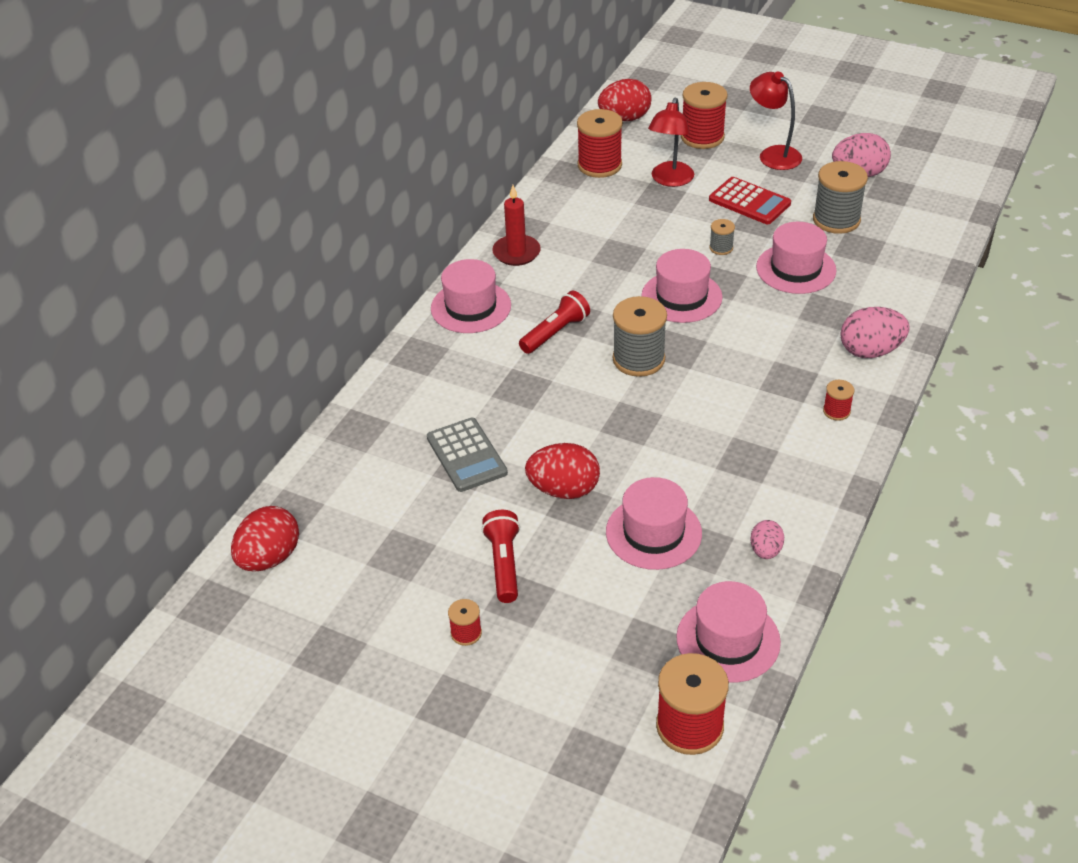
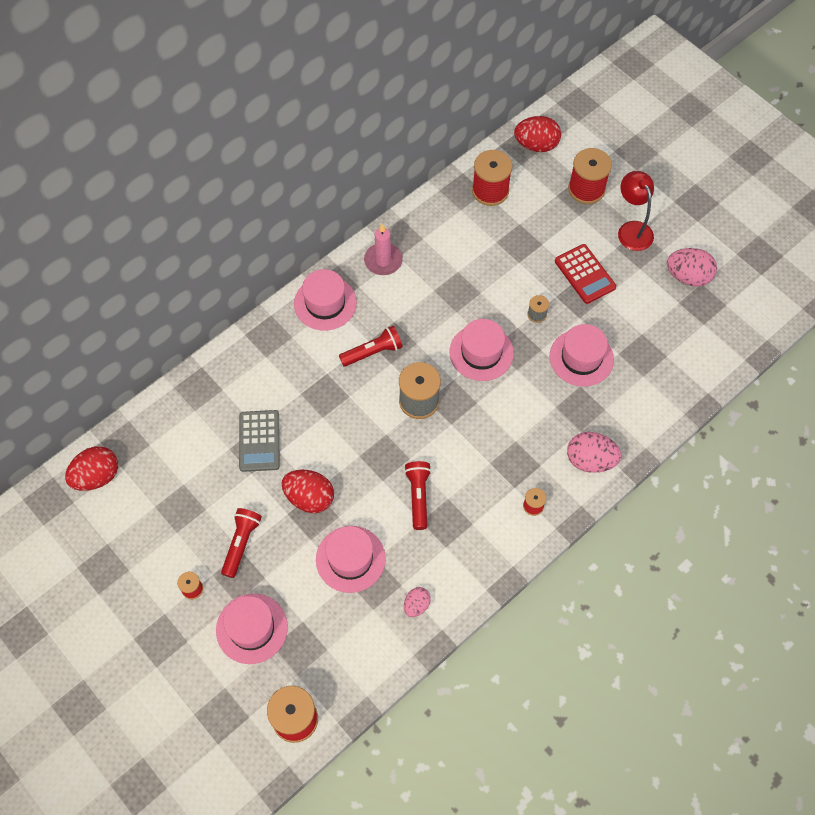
camera: 20 degrees right, 20 degrees up
(516, 252) = (383, 261): red candle -> pink candle
(670, 180) = (536, 227): red lamp -> none
(696, 446) = (418, 496): none -> red flashlight
(728, 640) = (353, 665): pink hat -> pink hat (252, 628)
(836, 220) = (641, 319): grey spool -> none

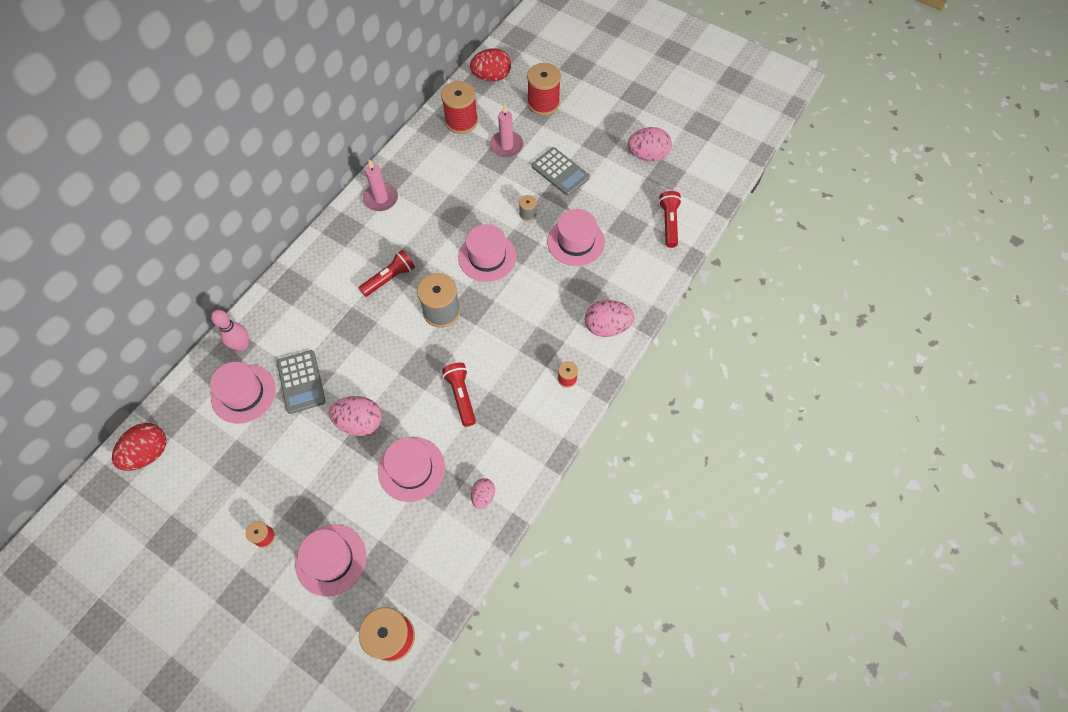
camera: 15 degrees left, 0 degrees up
(208, 387) = (242, 345): none -> pink bowling pin
(241, 544) = (303, 481): red flashlight -> red flashlight (669, 223)
(309, 498) = (360, 422): red egg -> pink egg
(325, 303) = (336, 246): pink hat -> pink hat (243, 393)
(533, 230) = (506, 145): none -> pink candle
(585, 274) = (560, 172): red calculator -> grey calculator
(632, 229) = (590, 127): red lamp -> none

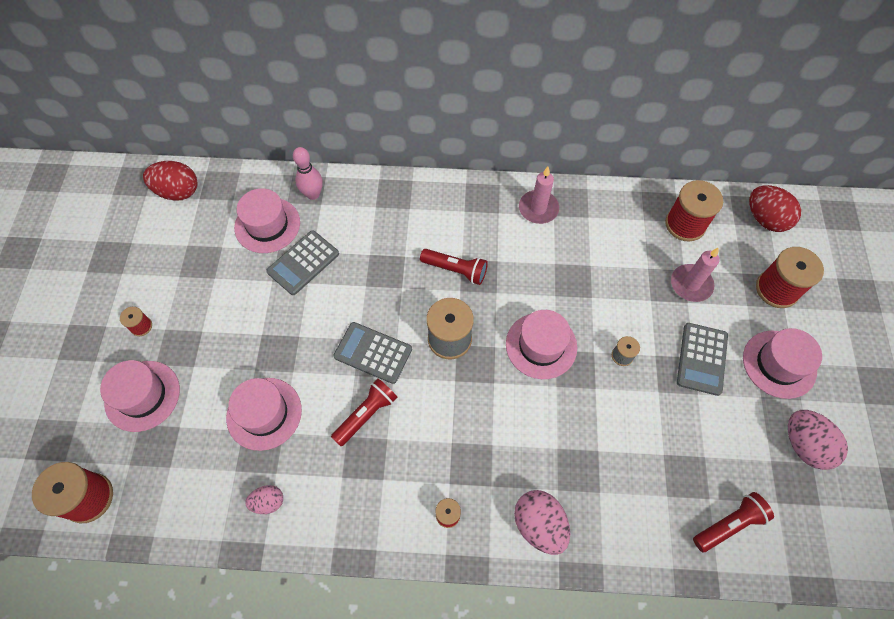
camera: 60 degrees right, 0 degrees up
(360, 422) = (289, 337): pink egg -> none
(416, 368) = (373, 353): none -> grey calculator
(576, 241) = (624, 427): pink hat -> pink hat (779, 364)

